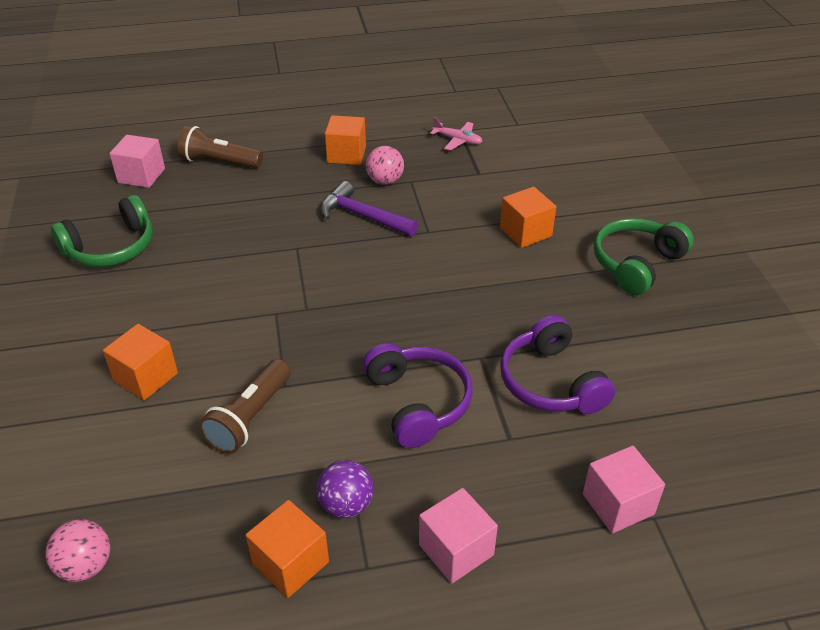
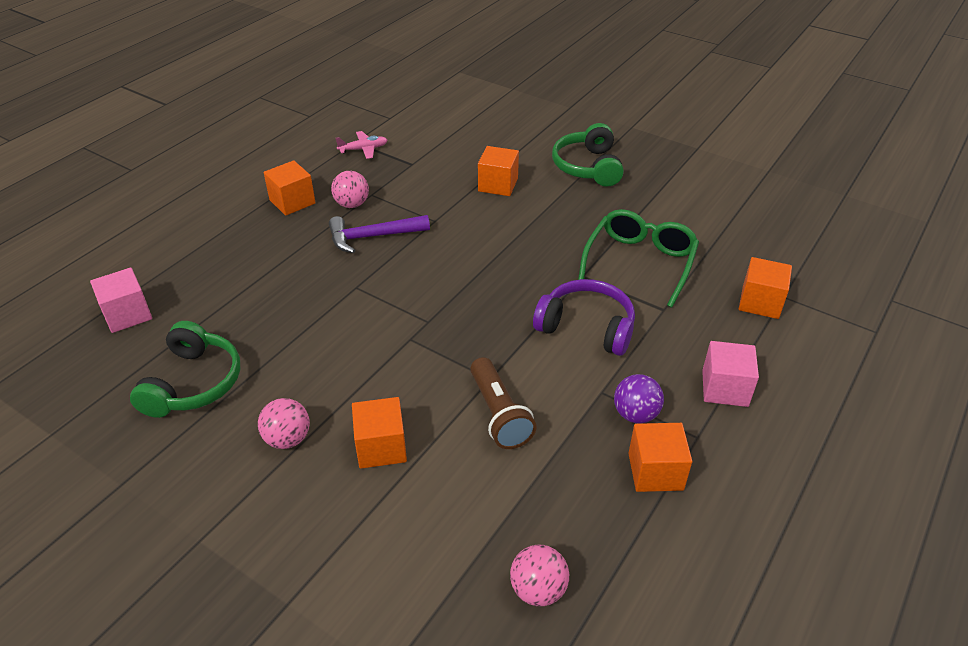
camera: 45 degrees left, 0 degrees up
(106, 326) = (288, 439): none -> pink ball
(219, 162) = (188, 264): brown flashlight -> none
(551, 382) = (639, 263): purple headphones -> green glasses
(618, 504) = (760, 302): pink cube -> orange cube

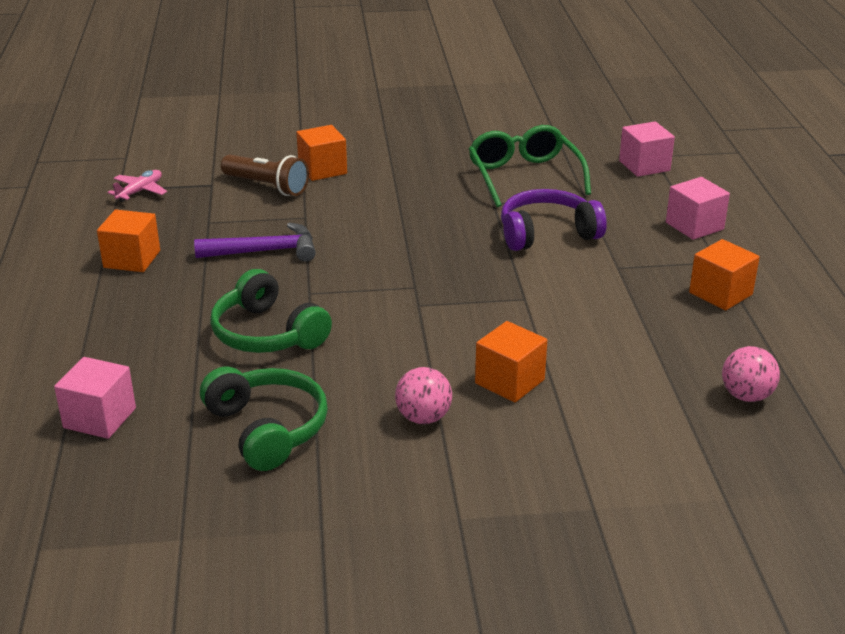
camera: 40 degrees left, 10 degrees down
(352, 204) = (201, 237): pink ball -> none
(373, 237) = (264, 251): purple hammer -> purple hammer turned 135 degrees counterclockwise
(499, 414) = (566, 316): brown flashlight -> brown flashlight (267, 186)
(588, 167) = (383, 128): green headphones -> green headphones (267, 333)
(635, 414) = (660, 268): purple ball -> none
(760, 302) = (644, 166): orange cube -> pink cube

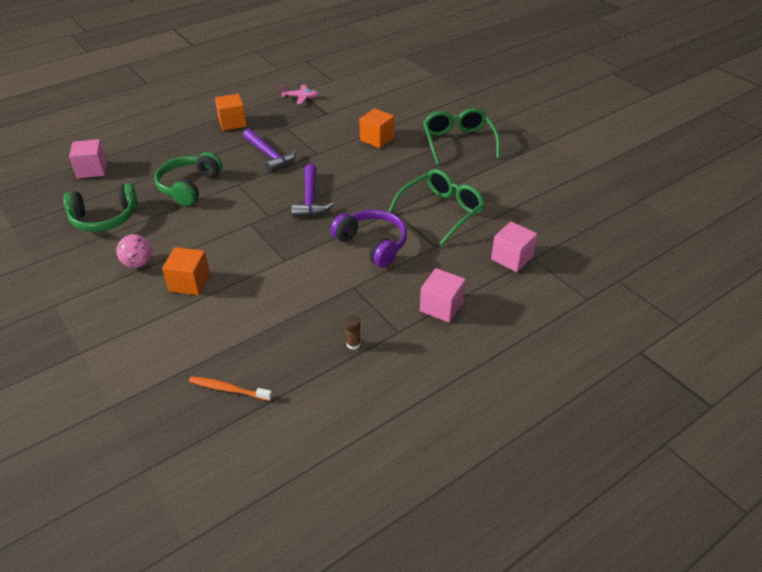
camera: 60 degrees right, 10 degrees up
(267, 186) = (340, 130): brown flashlight -> none
(267, 429) = (104, 218): green headphones -> green headphones turned 45 degrees clockwise
(395, 126) = (458, 142): none -> green glasses
(407, 248) = (310, 198): none -> purple hammer
(720, 293) = (353, 344): orange cube -> brown glue stick
(746, 396) = (228, 389): pink ball -> orange toothbrush

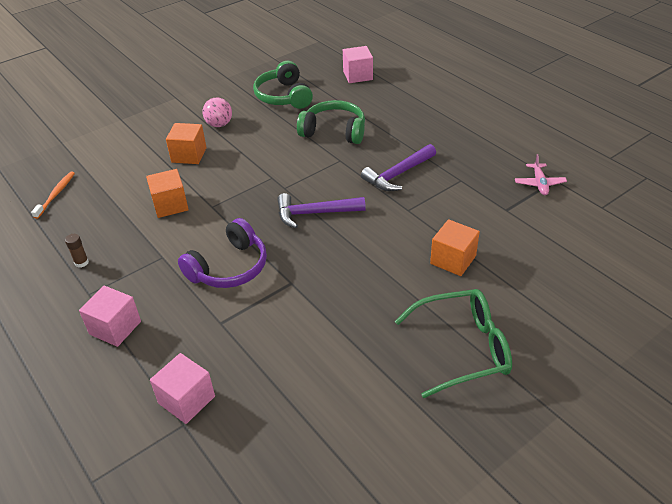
camera: 90 degrees right, 0 degrees up
(232, 122) = (462, 139): orange cube -> orange cube (170, 205)
(441, 212) = (288, 327): green glasses -> none

